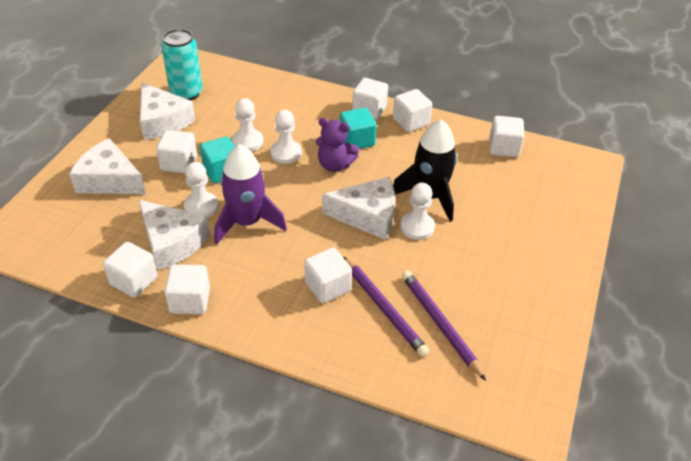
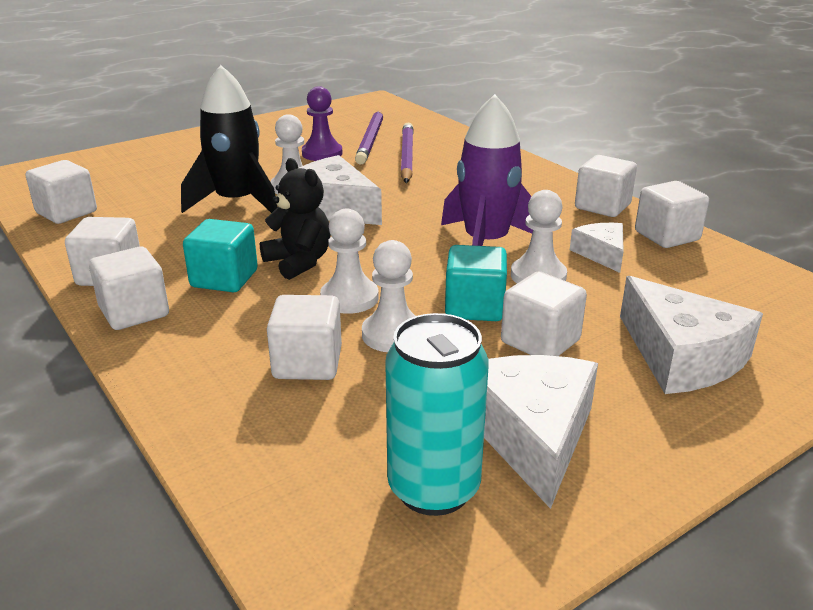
camera: 145 degrees left, 15 degrees down
(172, 242) = (601, 254): white cheese -> white cheese, size x0.57
(327, 287) = (444, 178): white cube -> white cube (307, 363)
(335, 165) = (299, 262): purple teddy bear -> black teddy bear
(450, 280) = (322, 153): none -> purple pawn

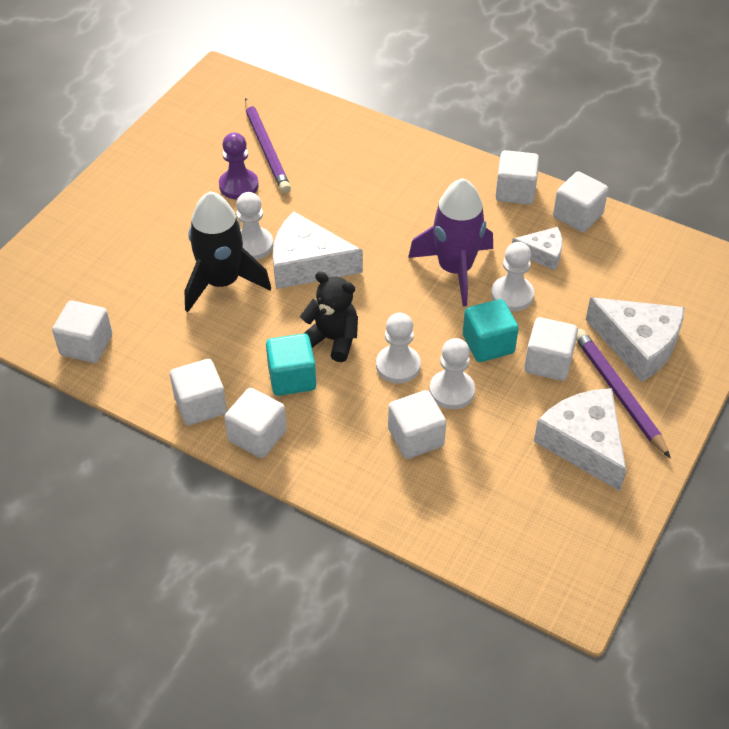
camera: 25 degrees left, 20 degrees up
(406, 156) = (317, 167): purple pencil -> purple pencil (618, 393)
(433, 488) = (553, 503): turquoise can -> none
(601, 254) = (542, 253): white cheese -> white cheese turned 135 degrees clockwise

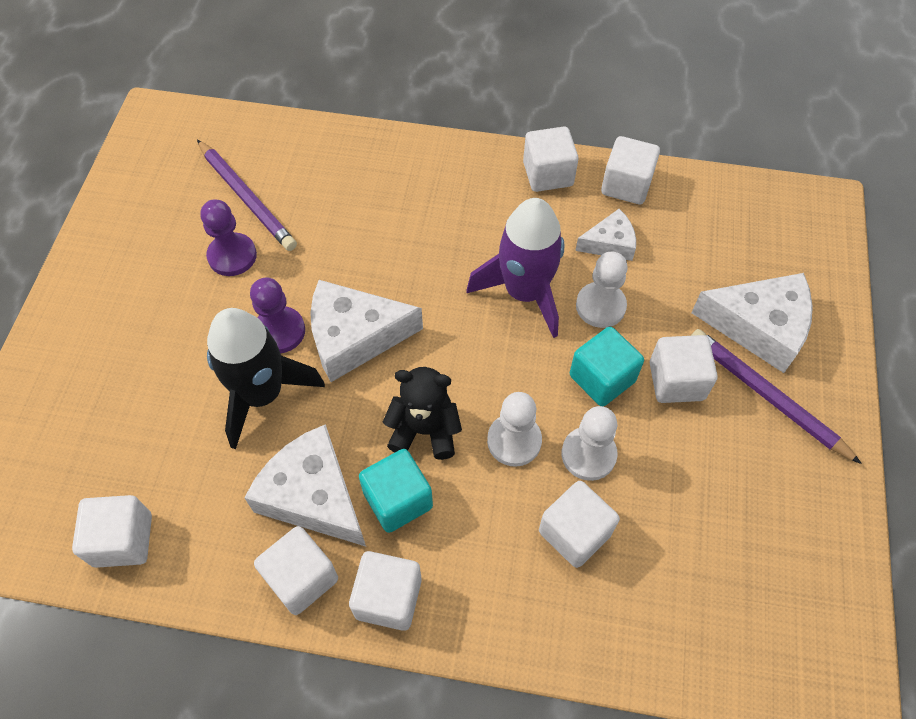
camera: 20 degrees left, 10 degrees up
(252, 245) = (280, 331): white pawn -> purple pawn
(584, 443) = (760, 474): white cheese -> white cheese (313, 495)

